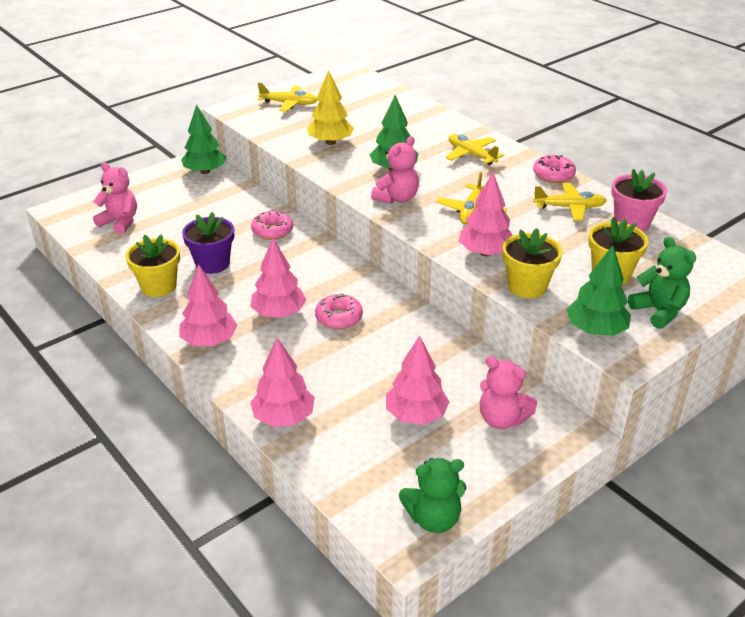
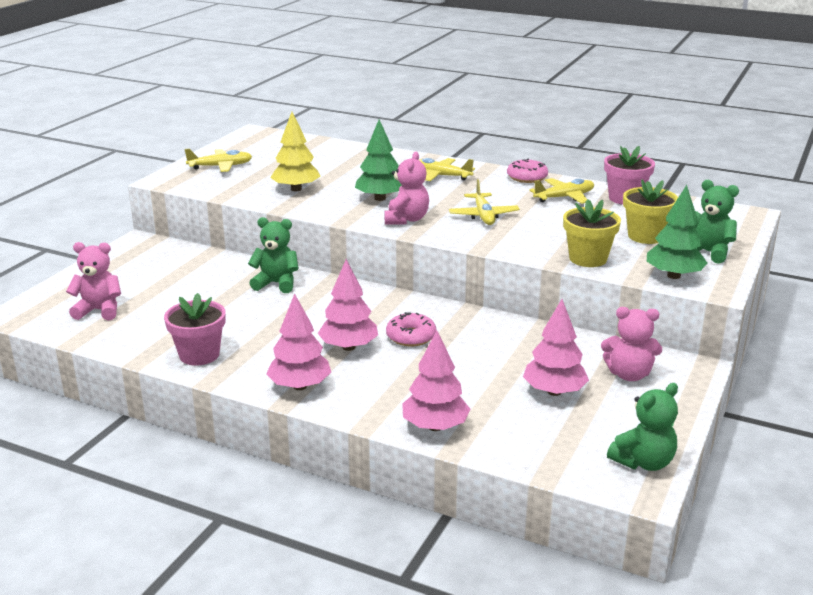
camera: 25 degrees left, 10 degrees down
(158, 286) = (199, 355): yellow flower pot -> pink flower pot
(205, 171) = (154, 249): green tree -> none
(212, 264) = (239, 323): purple flower pot -> none
(272, 231) = (276, 283): pink donut -> green teddy bear
(485, 252) = (527, 242): pink tree -> none

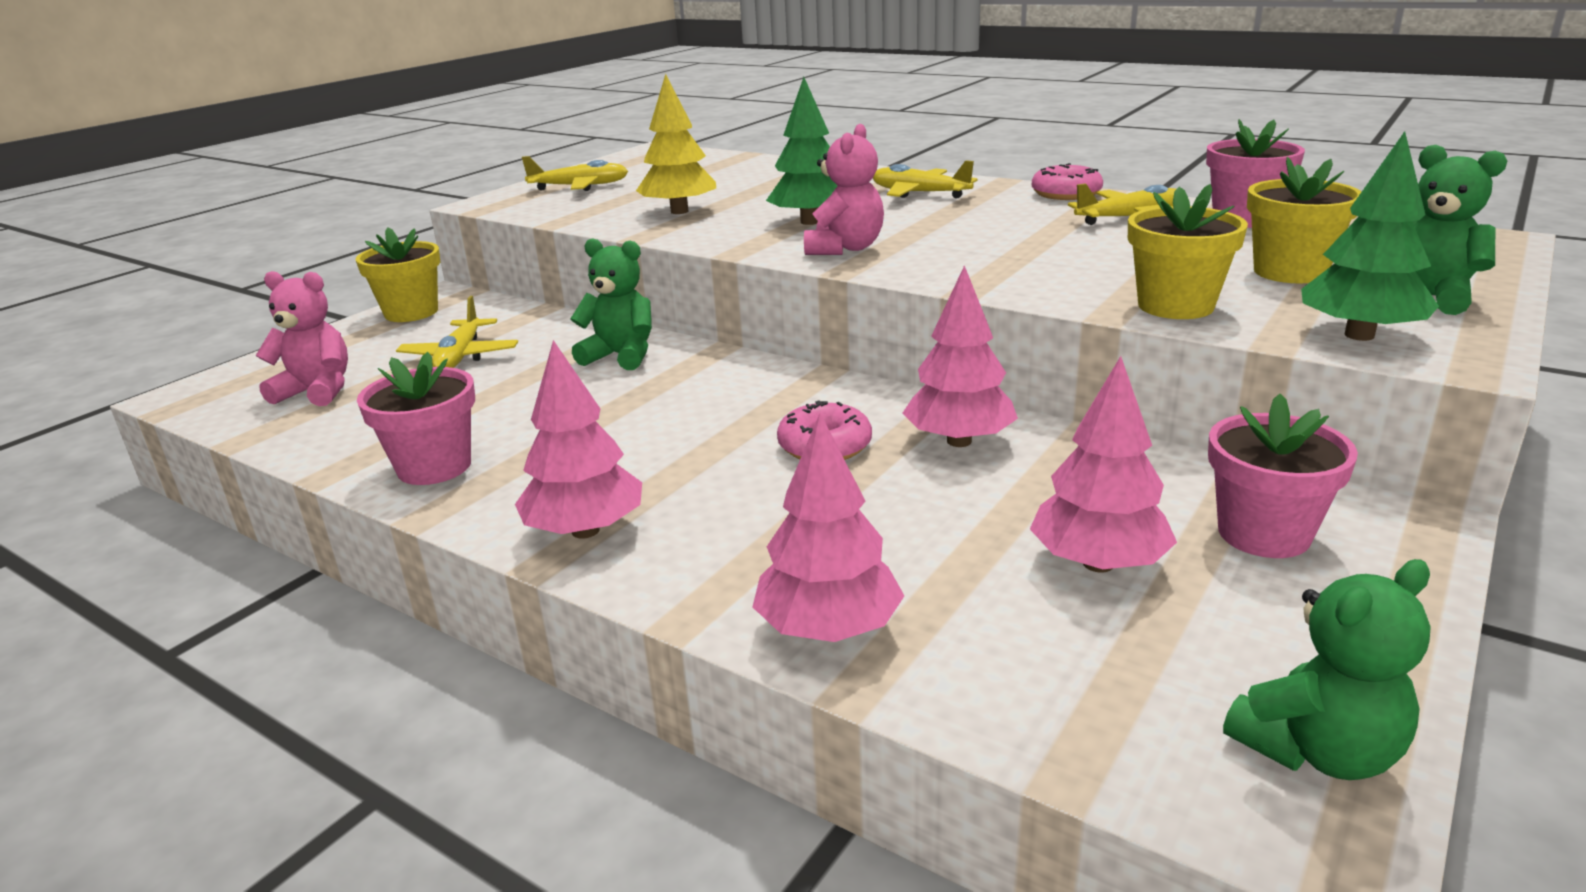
camera: 10 degrees right, 0 degrees up
(126, 254) = (411, 312): none -> yellow flower pot
(349, 347) = (704, 461): pink tree -> pink tree (959, 441)
(483, 216) = (982, 243): yellow plane -> yellow plane (460, 357)
(629, 374) = (1263, 534): pink teddy bear -> pink flower pot

